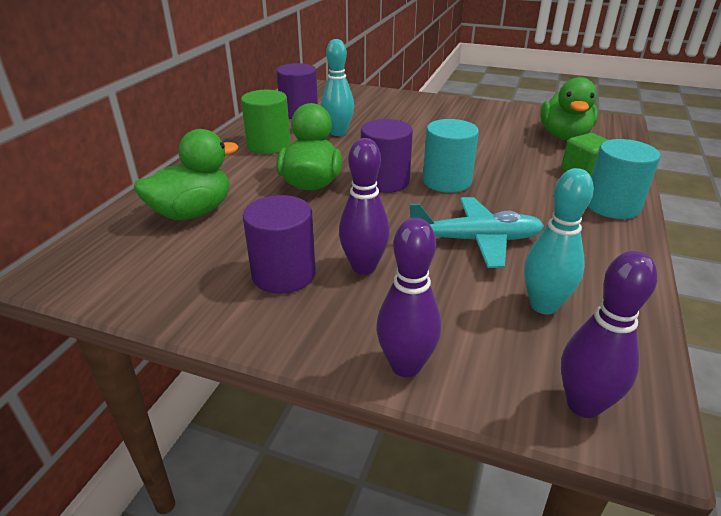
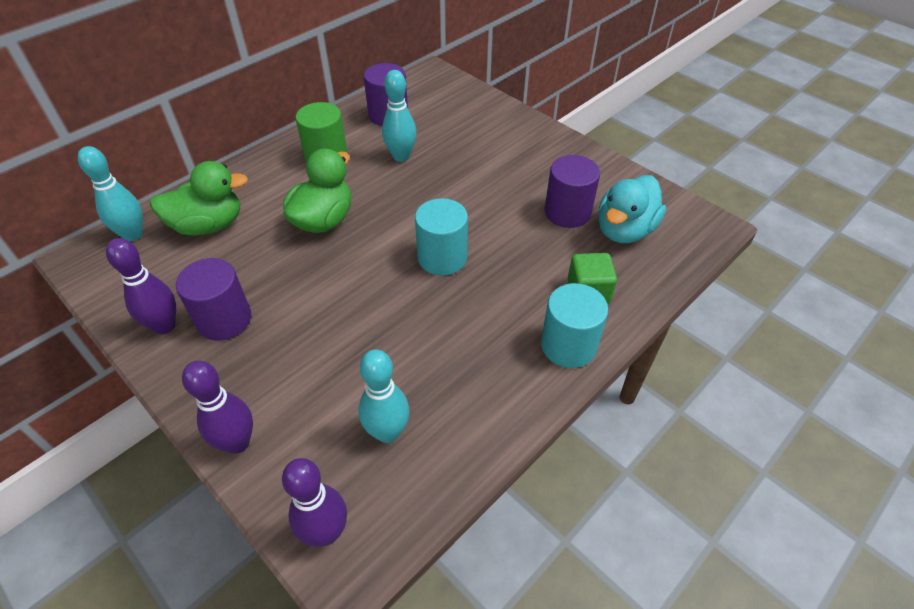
camera: 25 degrees right, 15 degrees up
(107, 239) = (133, 235): none -> turquoise bowling pin
(364, 267) = (287, 335): purple bowling pin -> purple bowling pin (164, 326)
(385, 181) = (387, 239): purple cylinder -> purple cylinder (567, 212)
(476, 240) = (400, 340): turquoise plane -> none
(564, 136) = (624, 230): green duck -> turquoise duck

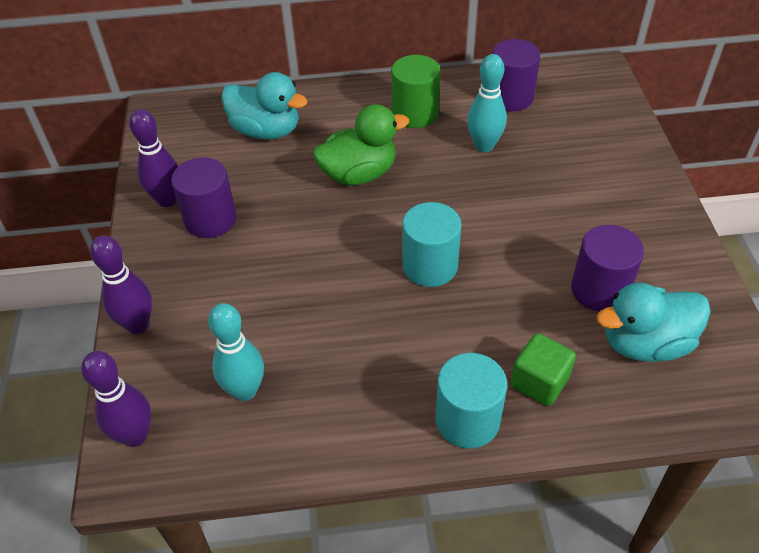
camera: 40 degrees right, 0 degrees up
(133, 235) = (207, 110): turquoise bowling pin -> none
(208, 225) = (266, 131): green duck -> turquoise duck

